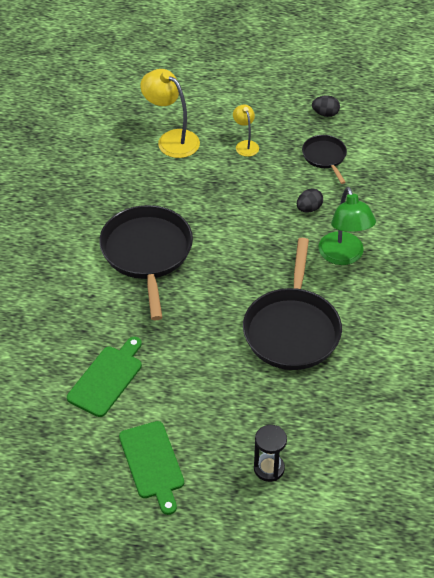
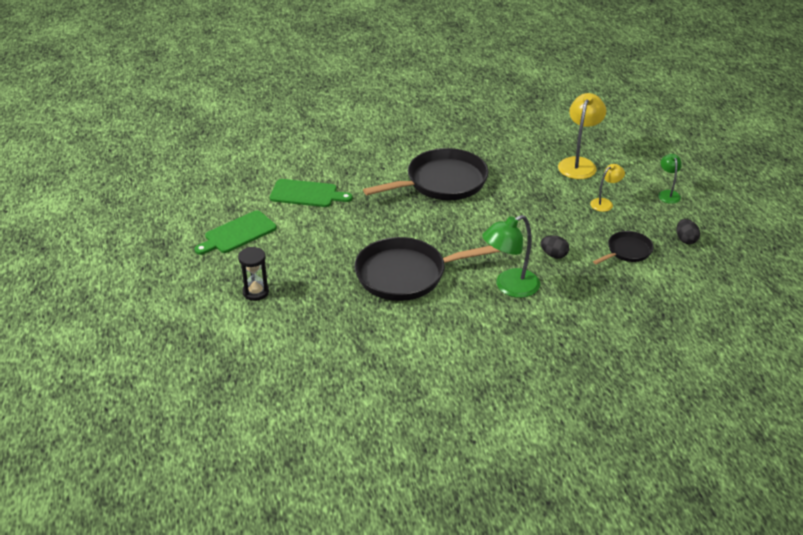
camera: 70 degrees right, 10 degrees down
(252, 98) = (668, 194): none -> green lamp

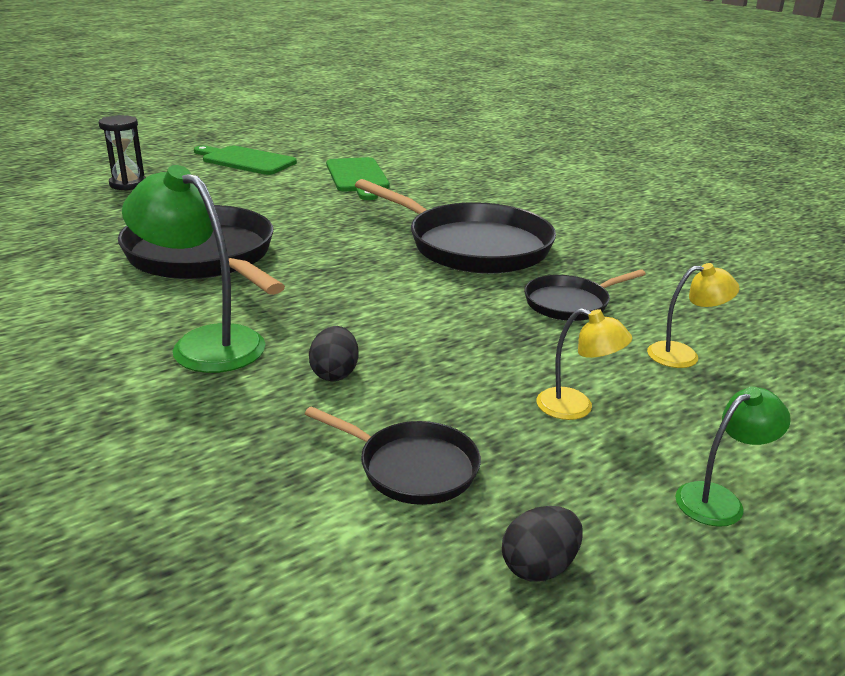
camera: 65 degrees right, 10 degrees down
(521, 175) = (570, 303): none -> black pan
(579, 164) = (683, 355): yellow lamp -> yellow lamp, size x0.56

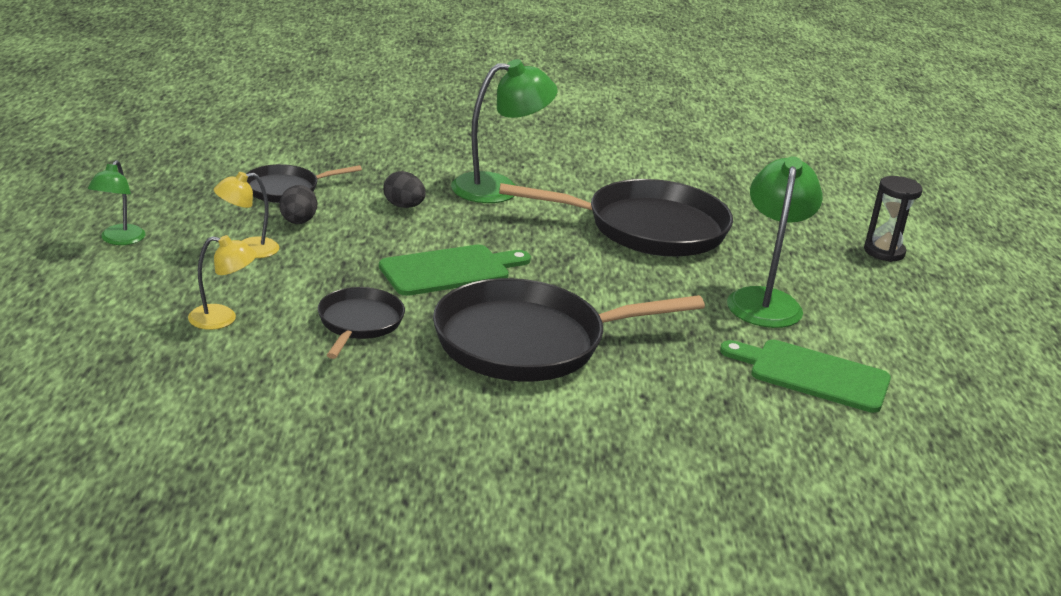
camera: 125 degrees right, 0 degrees up
(245, 160) = (937, 333): green cutting board -> green cutting board (450, 270)
(276, 201) = (765, 300): none -> green lamp
(539, 567) = (178, 183): black egg -> black egg (298, 222)
(683, 355) = (222, 319): yellow lamp -> yellow lamp turned 120 degrees counterclockwise

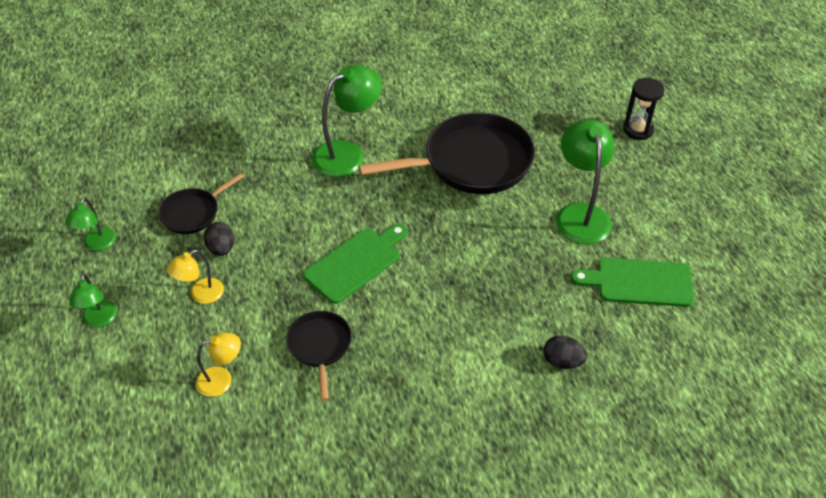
camera: 15 degrees left, 20 degrees up
(161, 186) = (97, 245): none -> green lamp
(403, 206) = (289, 201): black egg -> black egg (562, 361)
(528, 342) = (443, 321): black pan -> none

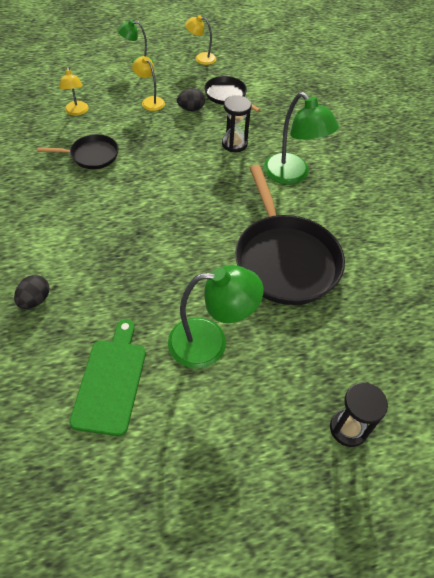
camera: 90 degrees right, 5 degrees up
(97, 245) = (201, 58): green lamp -> yellow lamp
(294, 203) = (234, 144): none -> black hourglass
(356, 263) = (167, 176): green cutting board -> none

